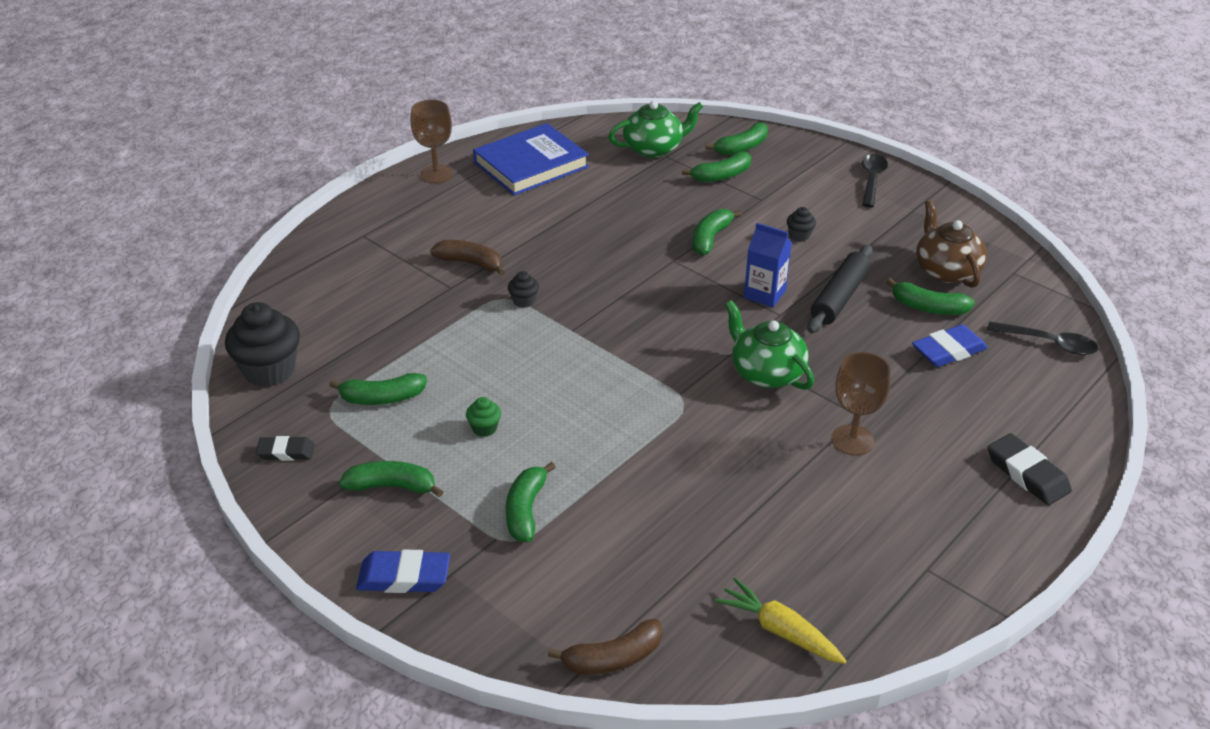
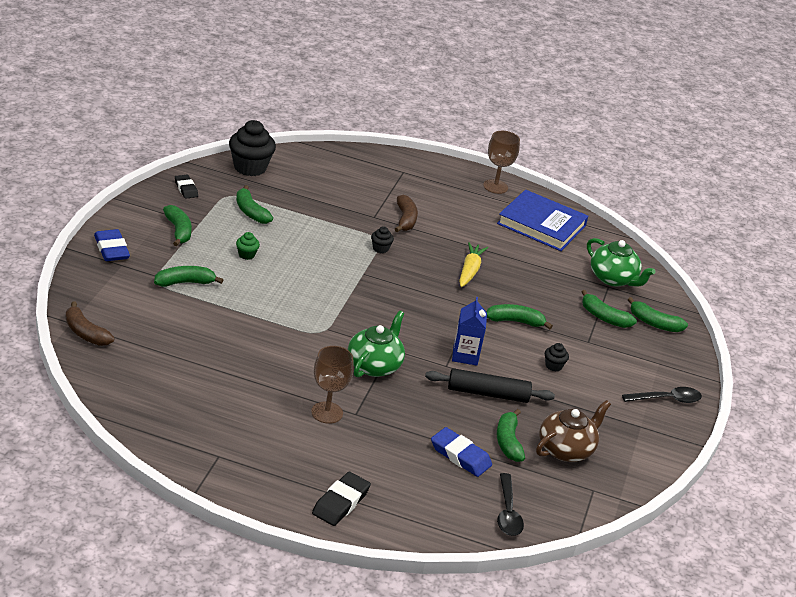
camera: 60 degrees right, 5 degrees down
(780, 630) = (135, 395): yellow carrot -> yellow carrot (470, 271)

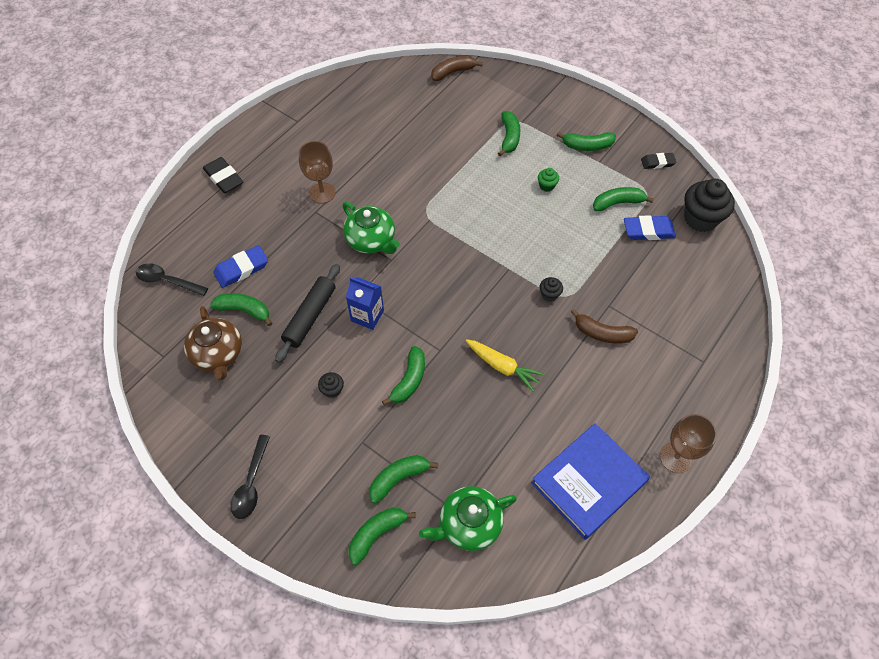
camera: 115 degrees right, 25 degrees up
(111, 249) = (562, 100): blue eraser -> blue eraser (648, 230)

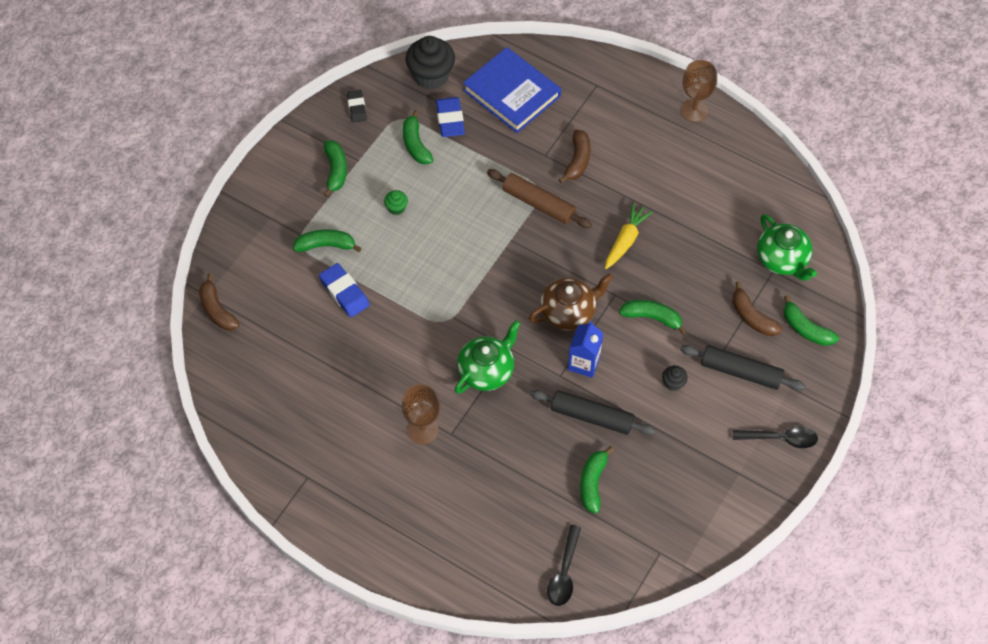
camera: 95 degrees left, 0 degrees up
(218, 354) = (649, 498): brown teapot -> brown teapot (568, 312)
(224, 178) = (407, 545): black eraser -> none
(241, 269) = (539, 497): blue eraser -> blue eraser (344, 292)
(334, 456) = (741, 372): none -> black rolling pin
(399, 478) = (752, 317): green banana -> brown banana
(549, 295) = (538, 204): black cupcake -> brown rolling pin
(589, 482) = (728, 173): blue book -> blue book (512, 93)

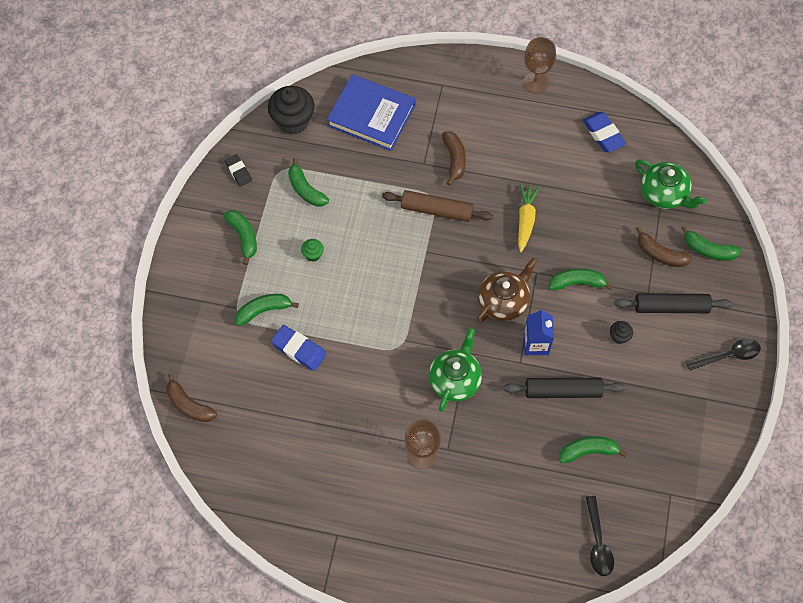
camera: 20 degrees left, 5 degrees up
(450, 119) = (327, 157): blue eraser -> blue eraser (603, 134)
(592, 483) = (588, 451): green banana -> green banana turned 90 degrees clockwise

